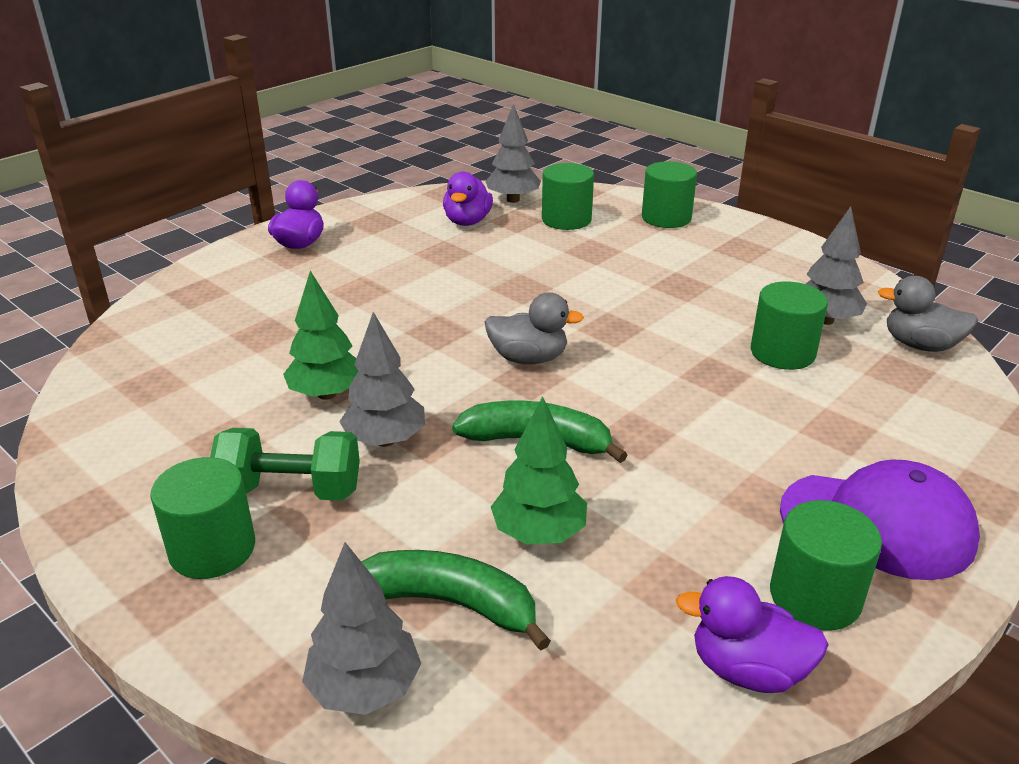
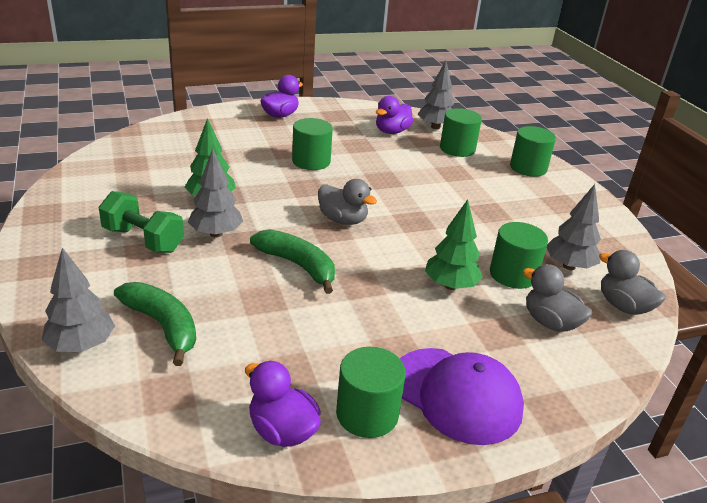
camera: 25 degrees right, 0 degrees up
(212, 549) = (79, 252): green cylinder -> green cylinder (311, 161)
(539, 533) = (245, 312): green tree -> green tree (450, 285)
(875, 394) = (550, 322): none -> grey duck

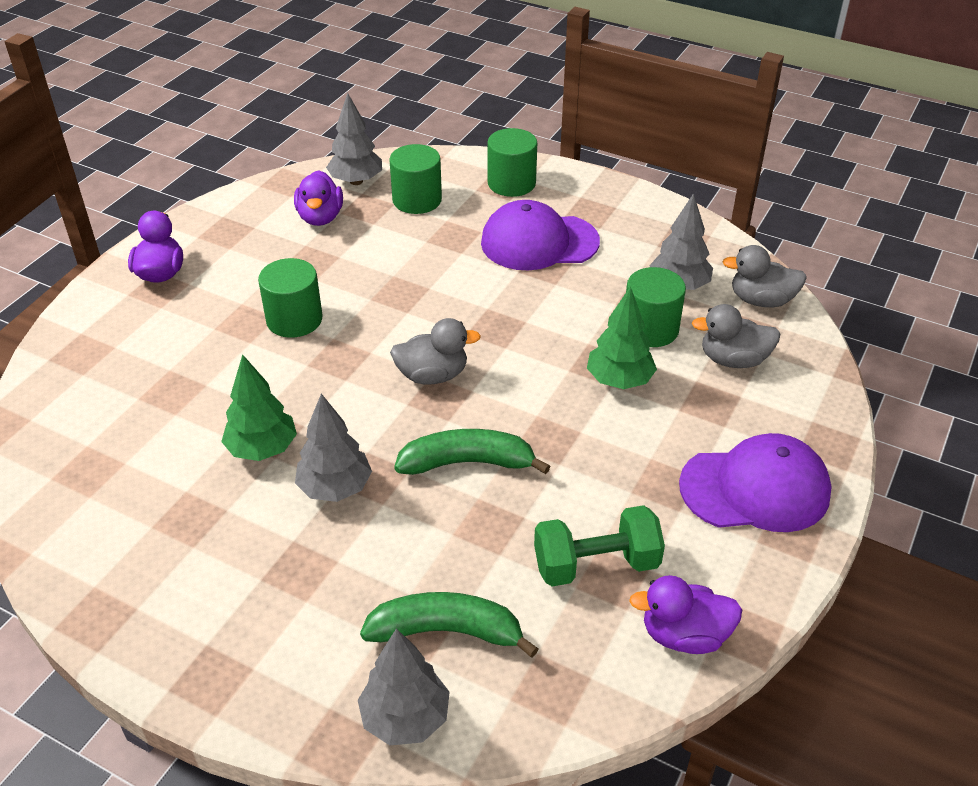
camera: 40 degrees left, 10 degrees up
(143, 240) = (272, 556): green dumbbell -> green dumbbell (596, 565)
(367, 414) = (720, 563): green cylinder -> none
(503, 199) = (539, 242): none -> purple cap

